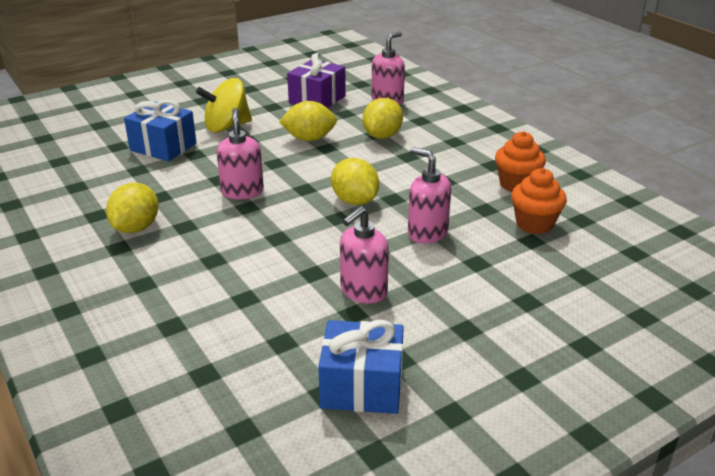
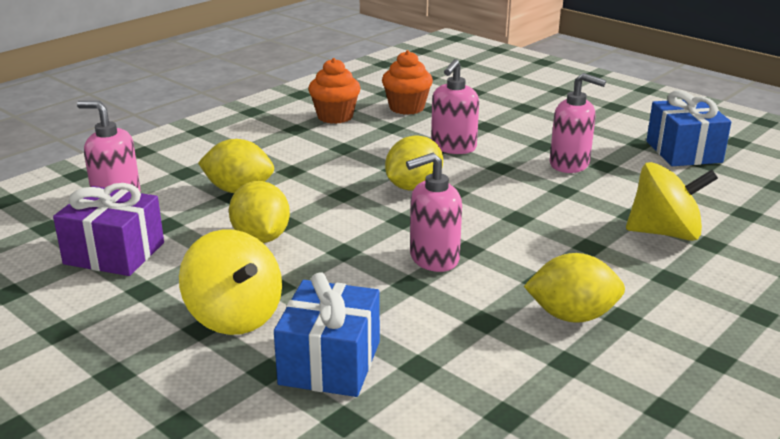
camera: 105 degrees left, 5 degrees down
(204, 305) = (665, 233): none -> yellow spinning top

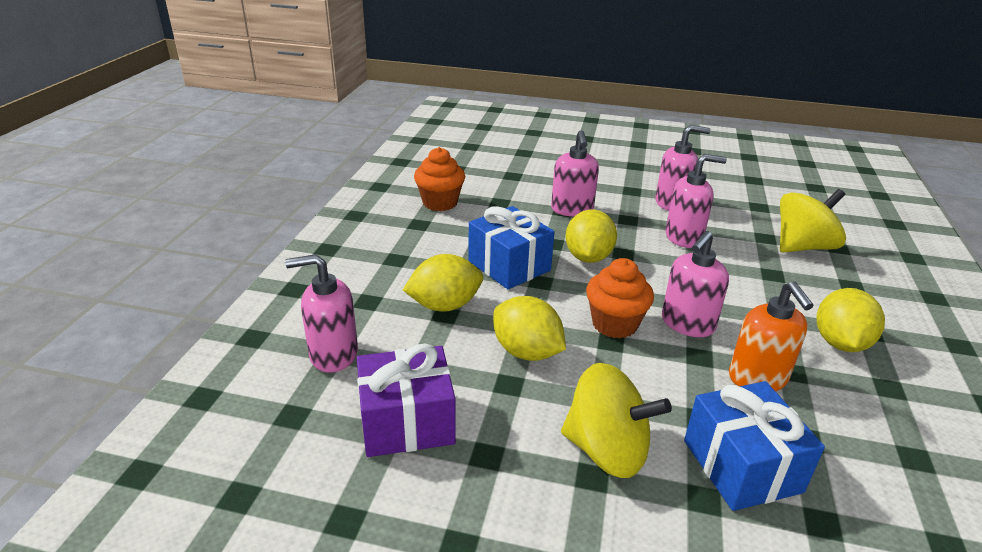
camera: 30 degrees left, 5 degrees up
(406, 108) = (490, 180): orange cupcake -> orange cupcake (614, 324)
(440, 314) = (757, 378): none -> orange soap dispenser
(537, 194) = (684, 237): none -> pink soap dispenser
(572, 316) = (840, 343): yellow lemon -> yellow lemon turned 45 degrees counterclockwise
(683, 152) = (729, 173): blue gift -> blue gift (509, 265)

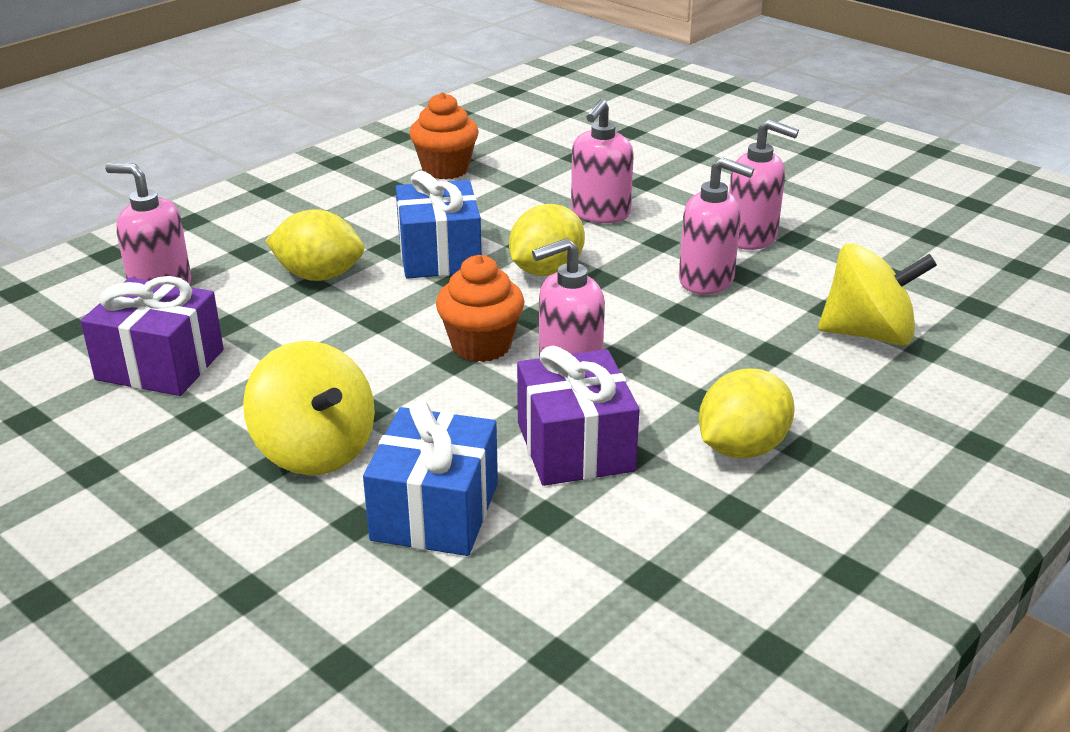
camera: 30 degrees right, 0 degrees up
(526, 352) = (348, 342): yellow lemon -> none
(757, 378) = (575, 447): orange soap dispenser -> purple gift

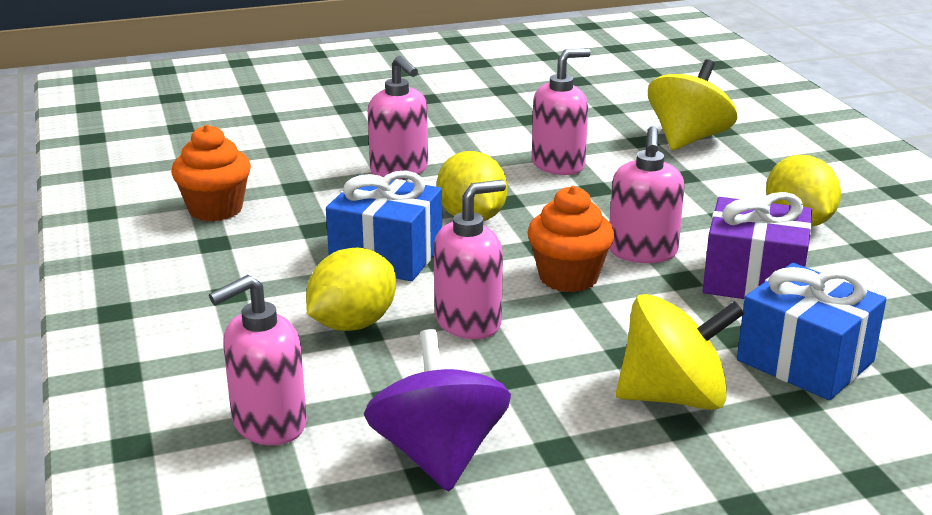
camera: 60 degrees left, 5 degrees down
(160, 365) = (438, 455): purple gift -> purple spinning top
(751, 237) = (511, 131): pink soap dispenser -> pink soap dispenser (468, 322)

